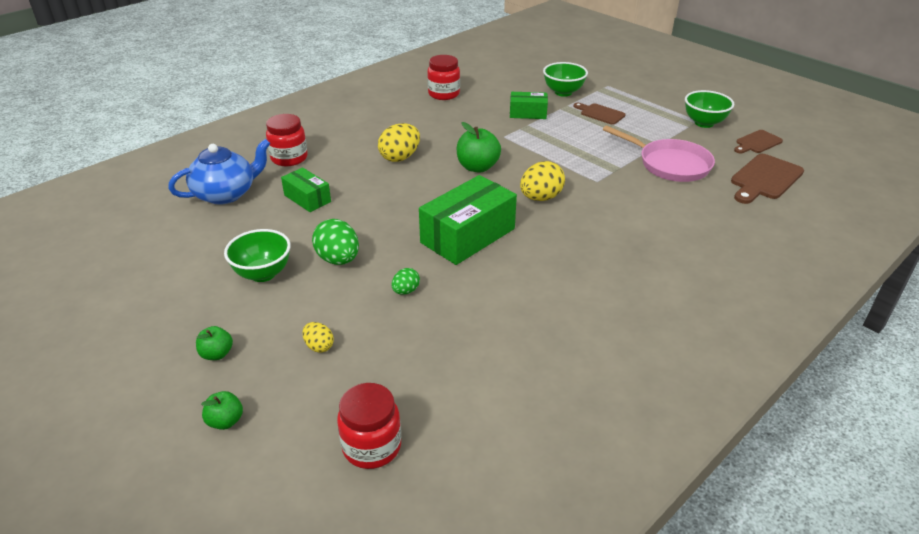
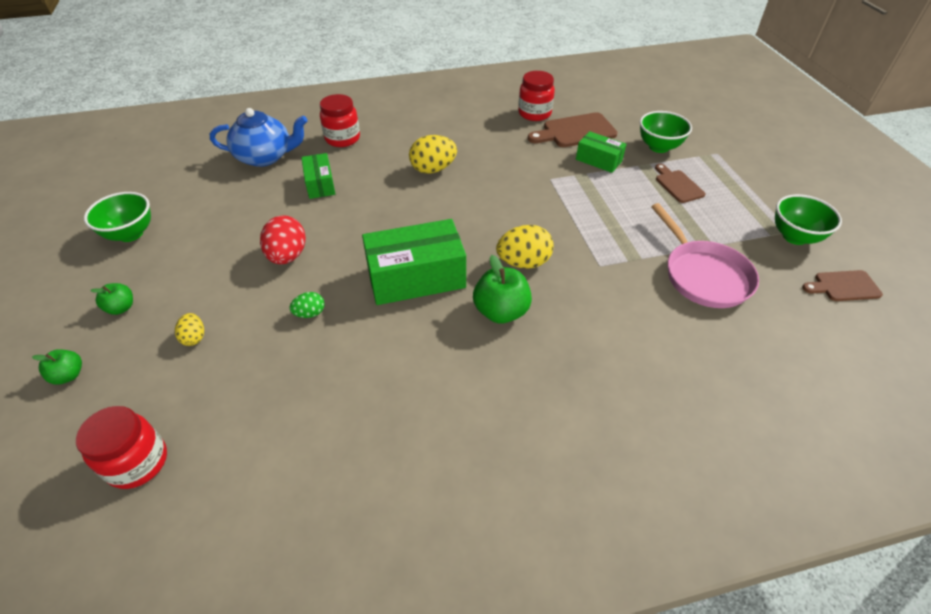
camera: 30 degrees right, 10 degrees up
(263, 274) = (221, 245): green bowl -> green bowl (130, 234)
(338, 259) = (287, 256): green egg -> red egg
(477, 167) = (493, 205): green apple -> green apple (501, 311)
(765, 179) = (810, 339): brown cutting board -> brown cutting board (575, 131)

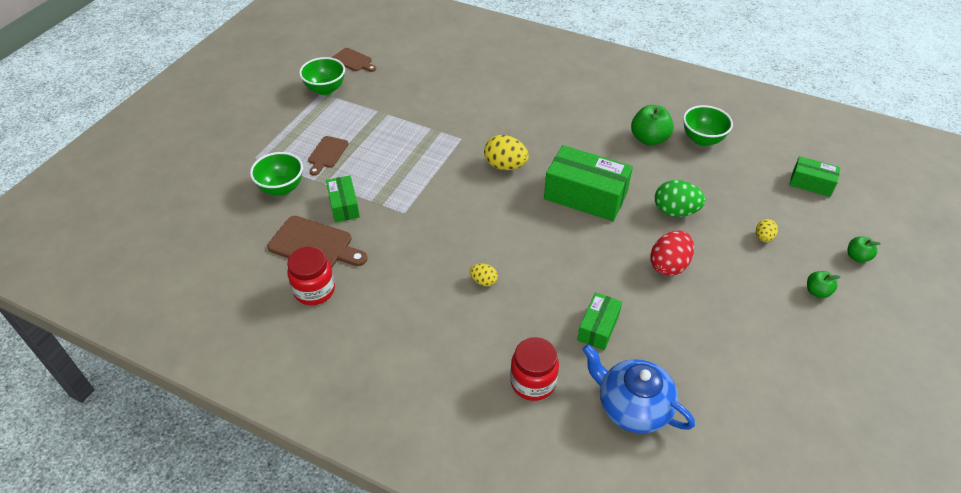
camera: 140 degrees left, 0 degrees up
(130, 234) = (804, 372): green bowl -> green bowl (702, 140)
(138, 462) = (811, 183): red jar -> green box
(310, 313) = (675, 211): green egg -> green egg, size x1.82
(433, 169) = (483, 281): yellow egg -> yellow egg, size x0.55
(501, 311) = (552, 148): green apple -> green apple (649, 139)
(703, 275) = (412, 102): pink pan -> none

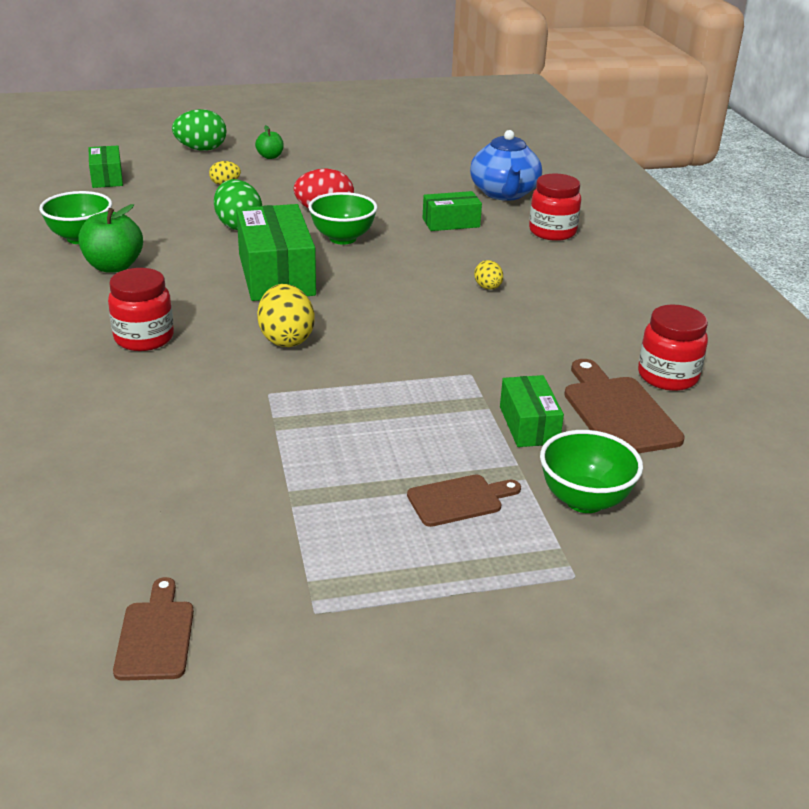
camera: 130 degrees left, 15 degrees down
(325, 89) = (297, 613): green bowl -> green bowl (343, 238)
(344, 206) = (528, 425): green box -> green box turned 45 degrees counterclockwise
(552, 121) = (144, 338): none -> red jar
(857, 257) = (201, 149): green apple -> green egg

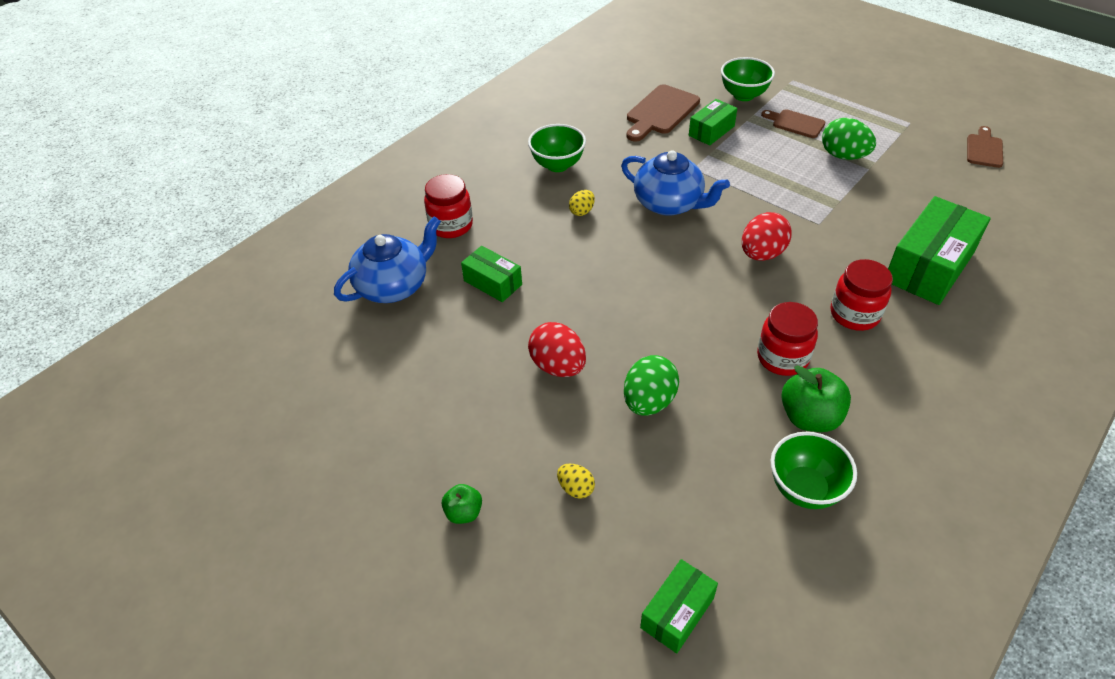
camera: 125 degrees left, 15 degrees up
(155, 635) = (984, 149): brown cutting board -> brown cutting board turned 150 degrees clockwise
(201, 149) = (505, 600): green egg -> green egg (843, 156)
(276, 274) = (695, 316): green box -> green box (929, 266)
(286, 339) = (762, 254): yellow egg -> red egg
(343, 238) = (593, 322): green bowl -> green bowl (557, 165)
(432, 332) = (669, 203): none -> blue teapot
(667, 377) = (604, 111): red jar -> red jar (782, 358)

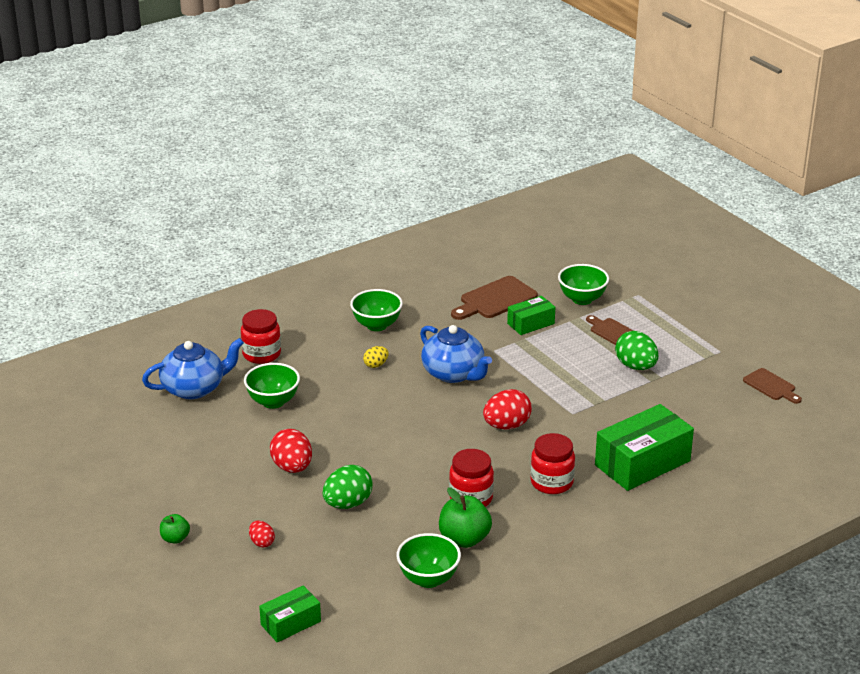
camera: 15 degrees right, 15 degrees down
(492, 282) = (273, 402): green box -> green bowl
(576, 488) = (262, 542): yellow egg -> red egg
(984, 149) = (771, 386): brown cutting board -> brown cutting board turned 105 degrees clockwise

